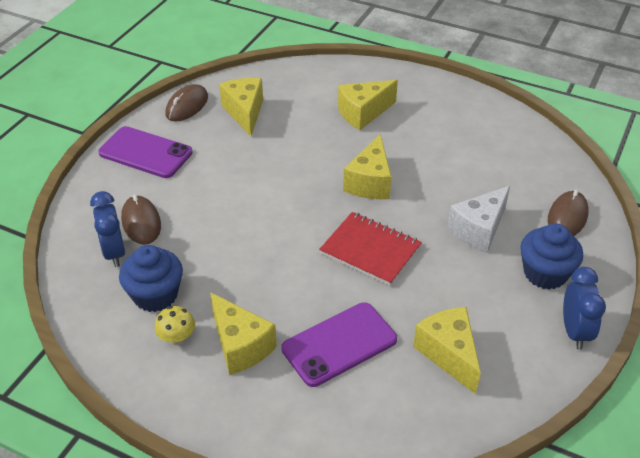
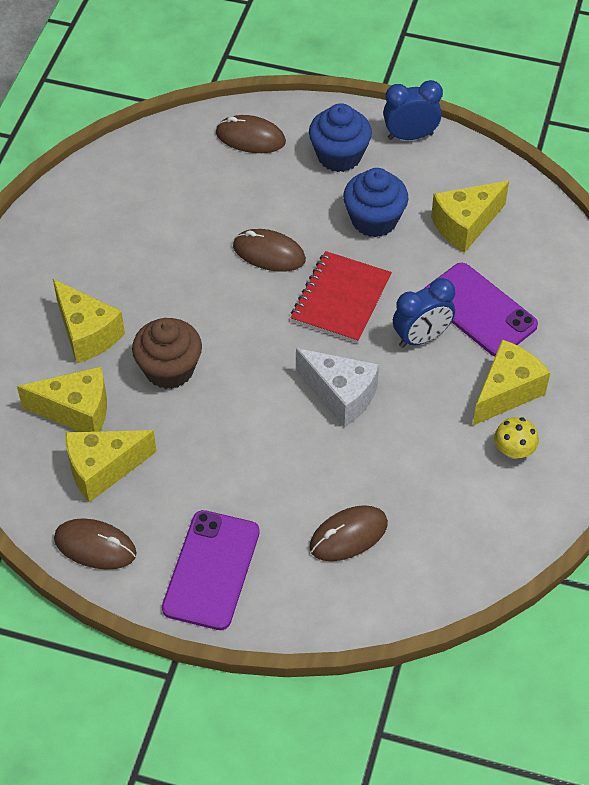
camera: 100 degrees left, 10 degrees up
(114, 253) = (407, 549): blue clock -> blue clock (421, 337)
(155, 295) = (461, 487): blue cupcake -> blue cupcake (374, 220)
(321, 148) = (169, 369): none -> brown cupcake
(370, 182) = (226, 311): yellow cheese -> yellow cheese (76, 411)
(428, 213) = (269, 253): none -> brown mouse
(478, 230) = (287, 209): white cheese -> white cheese (340, 395)

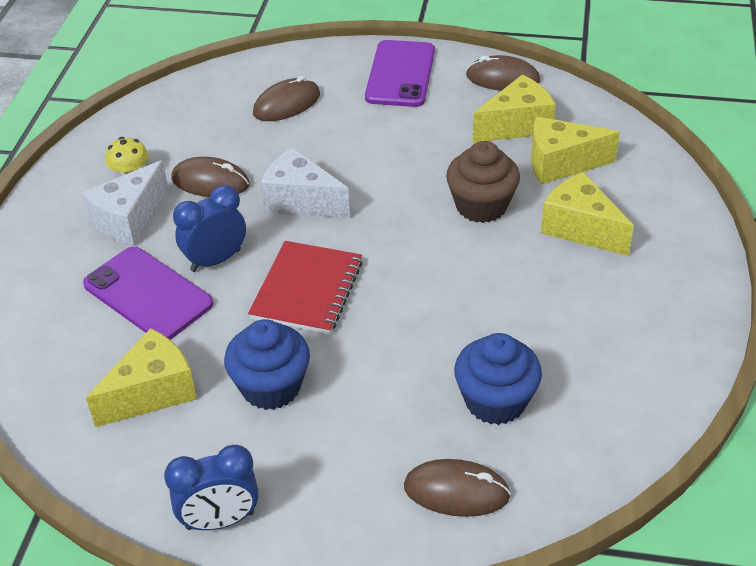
camera: 175 degrees right, 10 degrees down
(269, 253) = (399, 332): brown mouse -> brown mouse (210, 182)
(339, 156) = (323, 475): blue cupcake -> blue cupcake (495, 401)
(506, 392) = (129, 220): yellow cheese -> white cheese

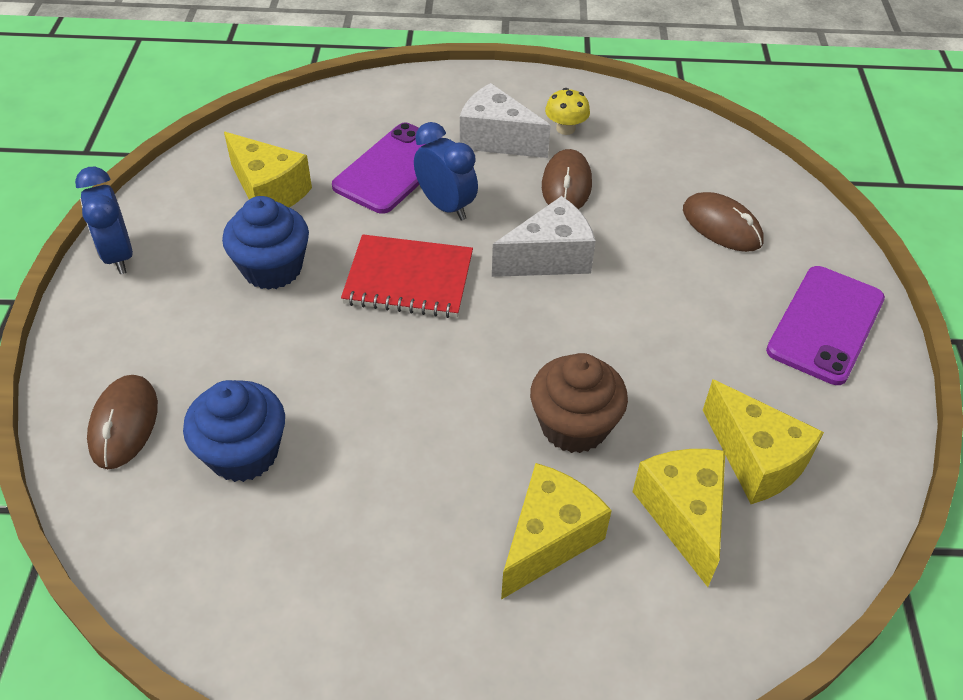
camera: 80 degrees right, 5 degrees up
(301, 201) = (549, 258): white cheese -> white cheese turned 45 degrees clockwise
(400, 74) = (825, 324): purple phone -> purple phone turned 60 degrees counterclockwise
(502, 79) = (862, 439): brown mouse -> none

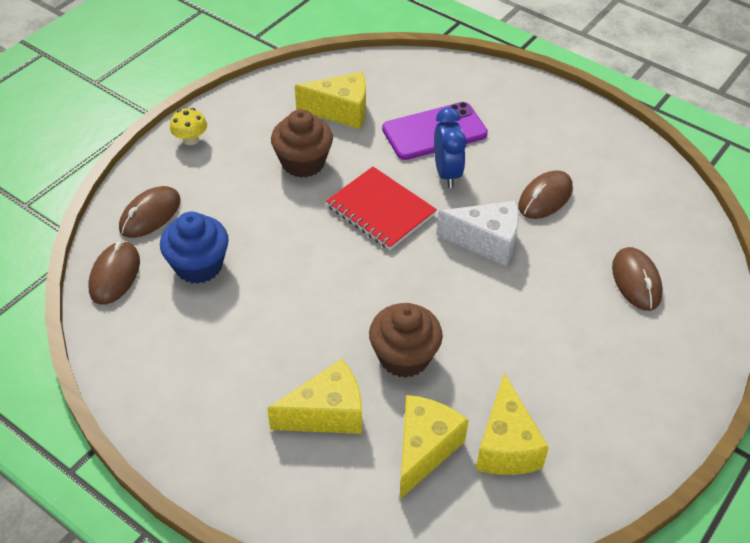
camera: 35 degrees right, 0 degrees up
(118, 255) = (222, 112): blue clock -> none
(138, 526) = (114, 275): none -> brown mouse
(269, 192) = (341, 111): yellow cheese -> yellow cheese turned 75 degrees counterclockwise
(272, 268) = (303, 162): blue cupcake -> brown cupcake
(496, 139) = (523, 142): white cheese -> none
(565, 129) = (582, 157): yellow mushroom -> yellow mushroom (190, 139)
(825, 324) = (648, 389): purple phone -> none

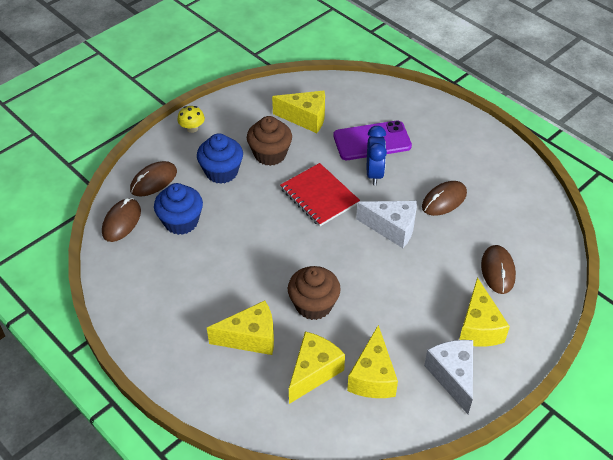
camera: 10 degrees right, 0 degrees up
(242, 192) = (221, 172): none -> blue cupcake
(612, 430) = (453, 376): none -> white cheese
(630, 359) = (478, 327): none -> yellow cheese

